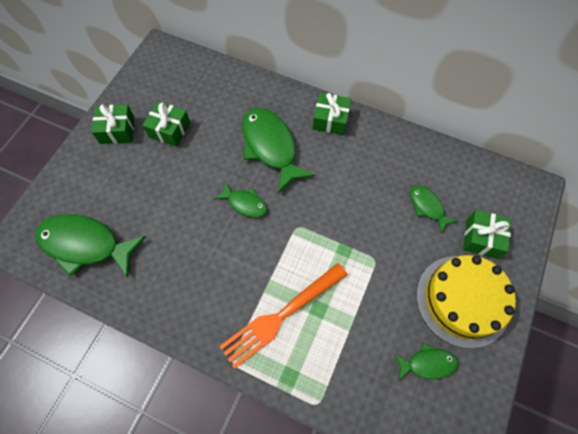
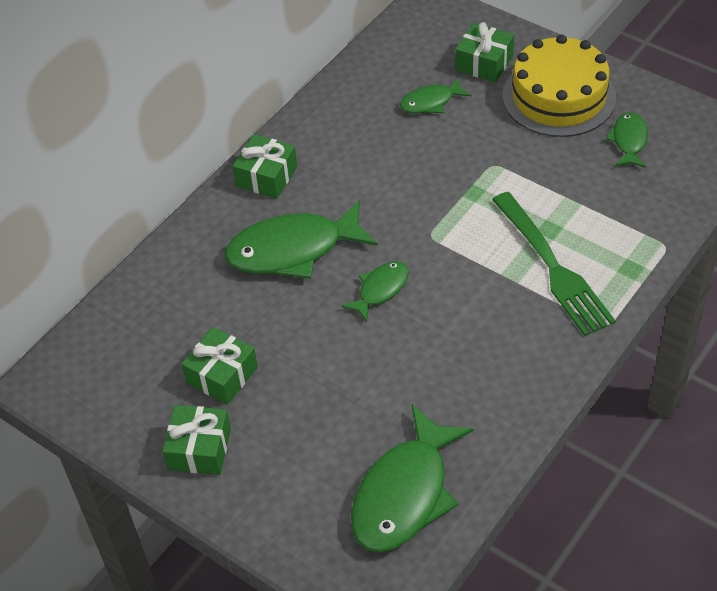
camera: 75 degrees left, 15 degrees down
(281, 315) = (553, 267): orange fork -> green fork

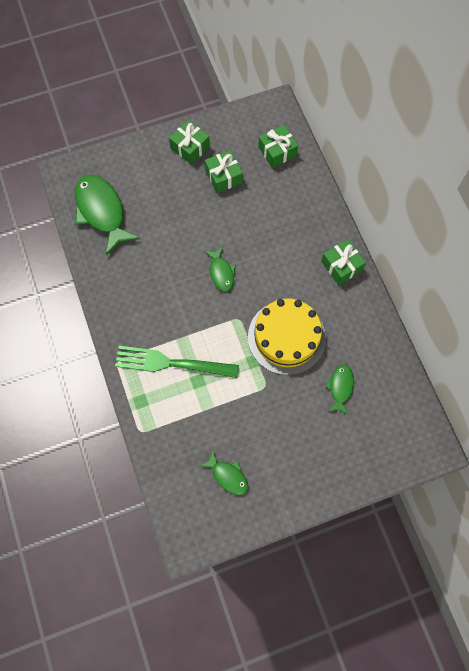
camera: 120 degrees right, 20 degrees up
(293, 250) = (278, 249): green fish -> none
(484, 63) = (353, 442): green gift -> green gift (277, 151)
(559, 96) = (293, 464): yellow cake -> yellow cake (286, 337)

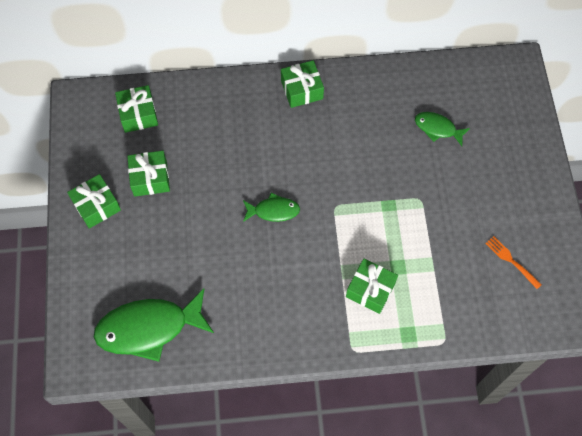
camera: 75 degrees left, 5 degrees down
(171, 363) = (370, 290): green fork -> green gift
(228, 476) = (511, 261): green fish -> orange fork
(286, 337) = (369, 164): yellow cake -> none

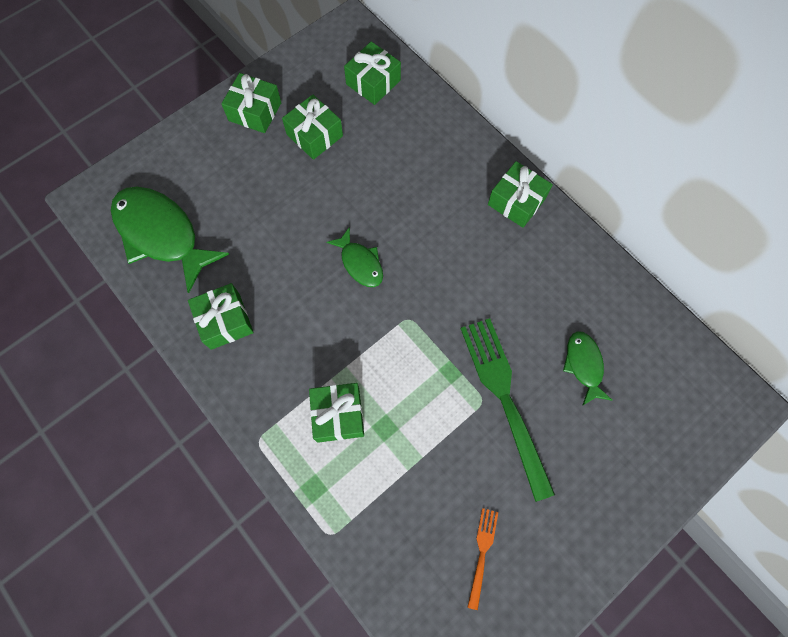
camera: 55 degrees right, 5 degrees up
(251, 322) = (225, 321): none -> green gift
(427, 186) = (504, 398): none -> green fork

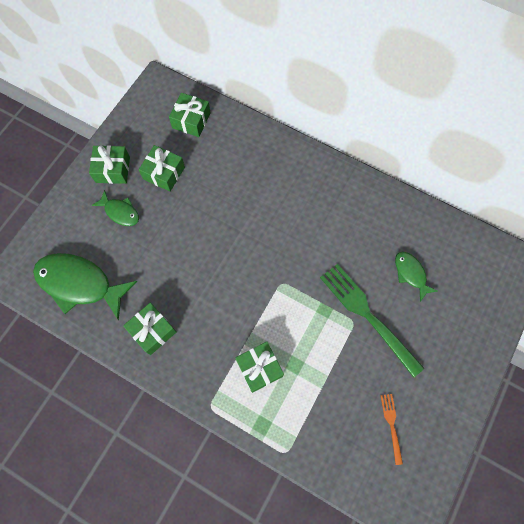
camera: 20 degrees left, 0 degrees up
(360, 263) = (233, 255): green fish -> green fish (120, 212)
(516, 201) = (324, 175): green gift -> none

